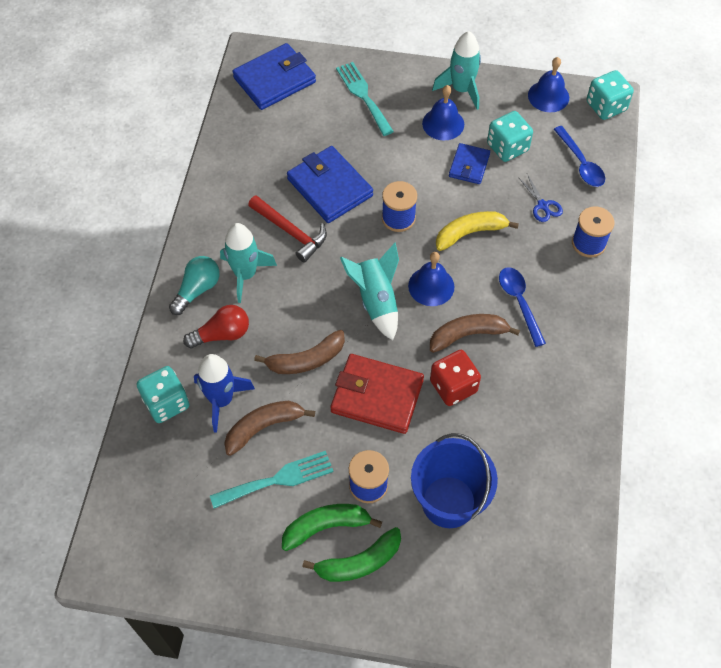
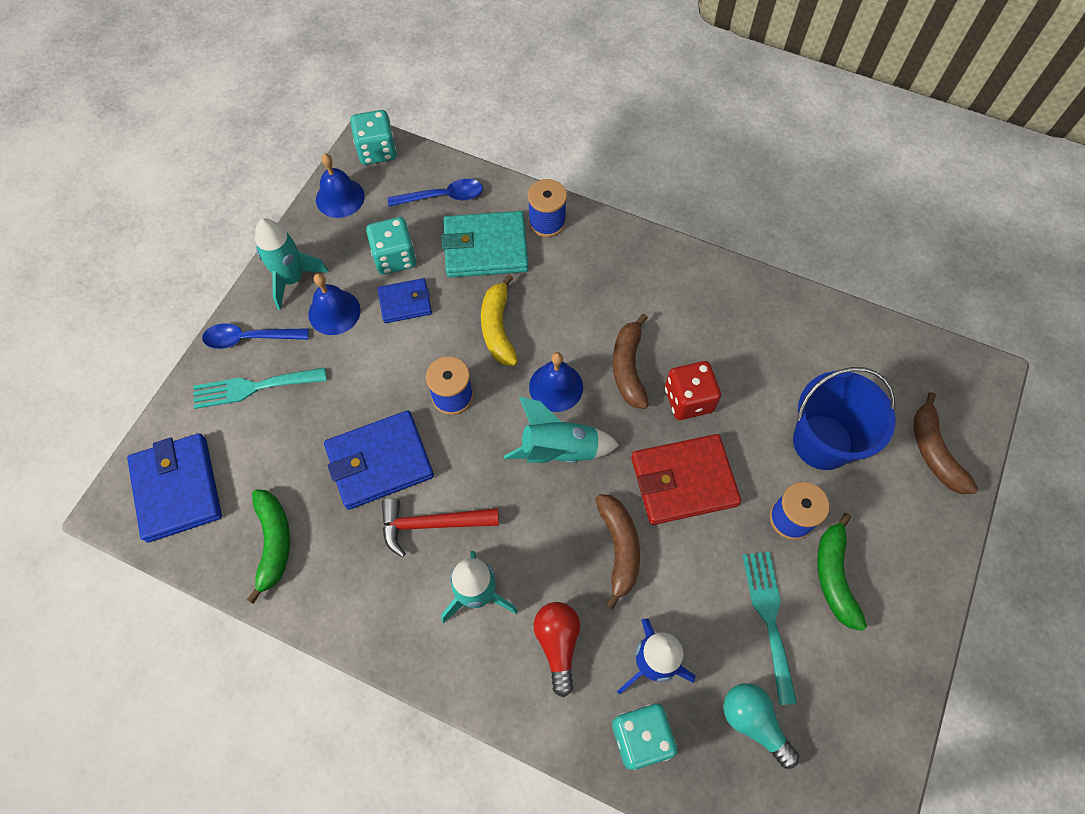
camera: 75 degrees left, 5 degrees up
(197, 290) = (482, 663): turquoise light bulb -> turquoise light bulb (753, 722)
(263, 427) = (698, 619): brown banana -> brown banana (934, 452)
(291, 232) = (431, 524): red hammer -> red hammer turned 150 degrees counterclockwise
(359, 562) = (879, 551): green banana -> green banana (273, 543)
(377, 396) = (683, 481): red wallet -> red wallet turned 45 degrees clockwise
(469, 165) = (405, 302): blue wallet -> blue wallet turned 45 degrees counterclockwise
(519, 302) = (601, 307): blue spoon -> blue spoon (249, 338)
(543, 206) = (485, 248): blue scissors -> turquoise wallet

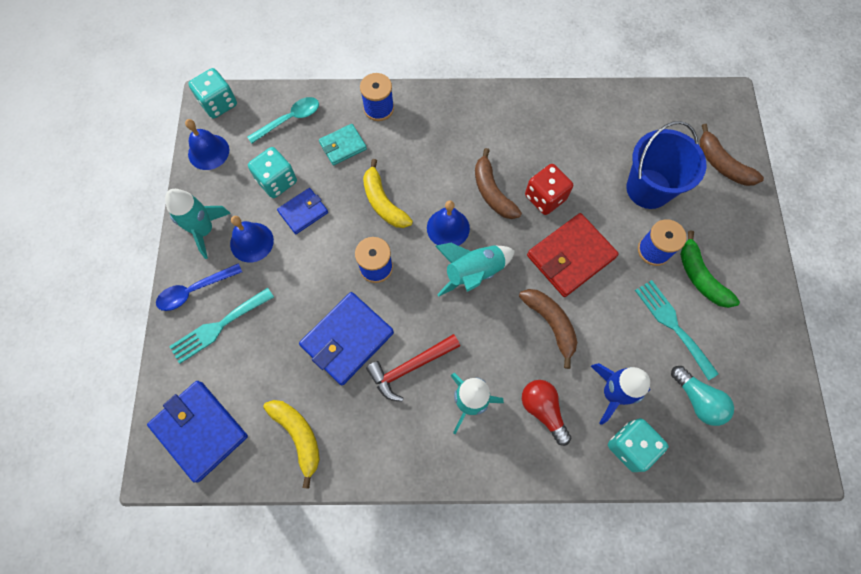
camera: 25 degrees left, 5 degrees up
(273, 543) = (298, 436): green banana -> yellow banana
(443, 197) = (290, 119): blue spoon -> turquoise spoon
(485, 248) = (343, 146): turquoise wallet -> turquoise wallet, size x0.58
(753, 722) = (697, 400): turquoise light bulb -> turquoise light bulb turned 150 degrees counterclockwise

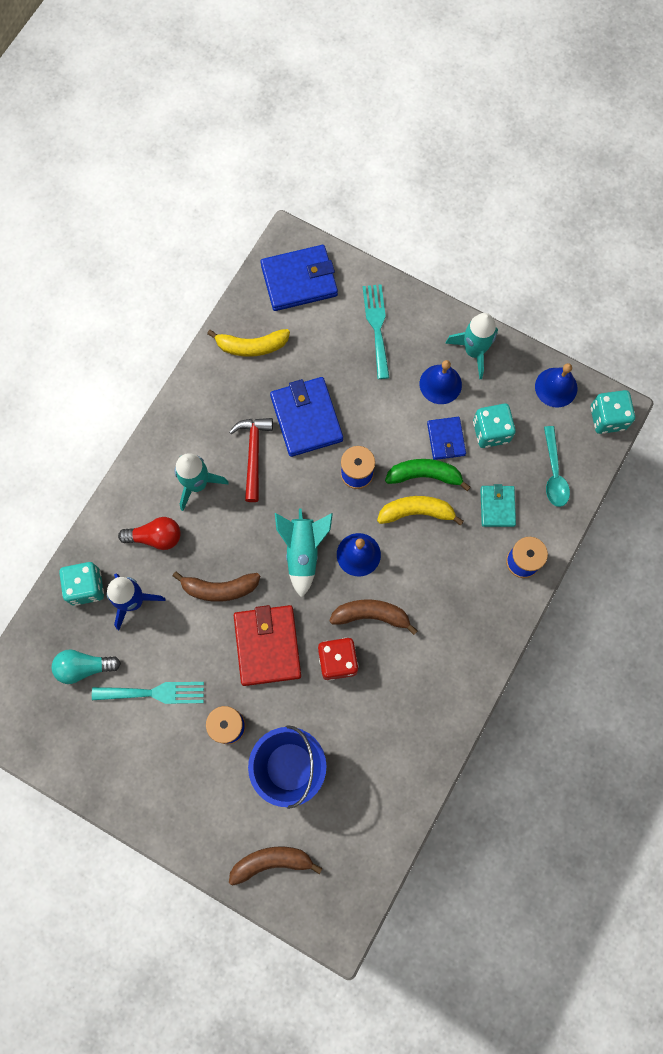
camera: 120 degrees right, 5 degrees up
(194, 290) = (420, 321): blue spoon -> none
(700, 277) = (178, 750): green banana -> green banana (424, 475)

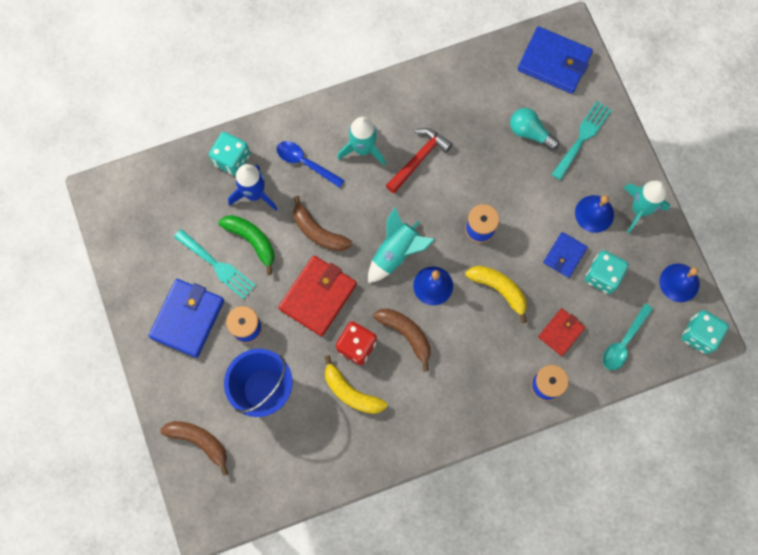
camera: 40 degrees right, 0 degrees up
(84, 667) = (187, 211): turquoise light bulb -> turquoise light bulb (530, 132)
(156, 537) = (305, 163): red light bulb -> blue spoon
(252, 346) = (481, 83): yellow banana -> yellow banana (351, 392)
(306, 418) = (477, 163): blue wallet -> blue wallet (188, 319)
(424, 475) = (527, 268): green banana -> green banana (252, 240)
(497, 507) = (561, 332): turquoise wallet -> red wallet

